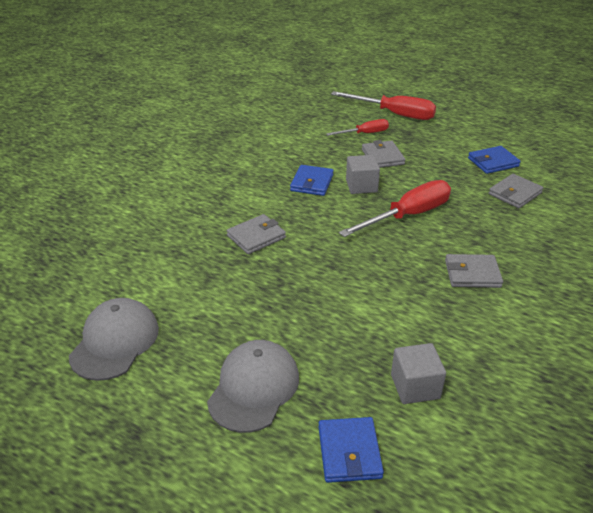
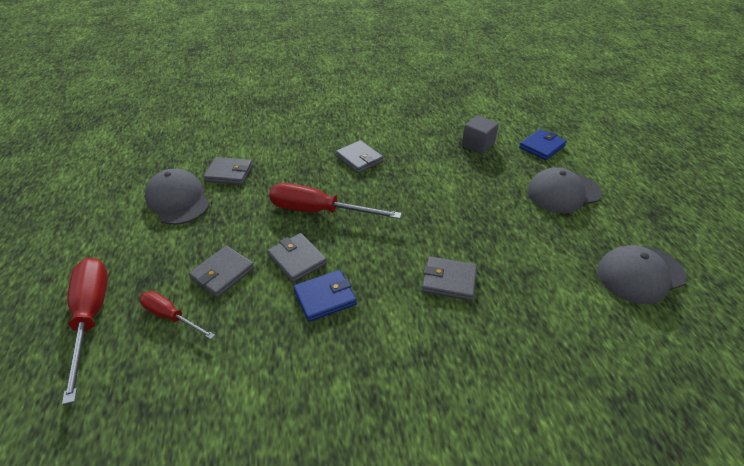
camera: 130 degrees left, 5 degrees up
(361, 186) = (297, 259): grey cube -> grey wallet
(493, 162) = (178, 200): blue wallet -> grey cap

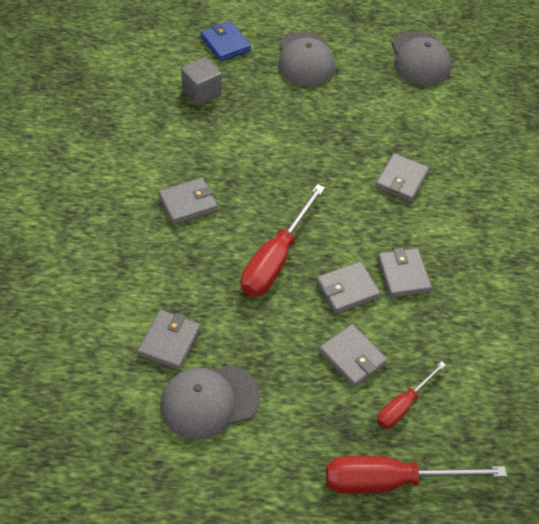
camera: 80 degrees left, 10 degrees up
(325, 297) = (403, 275): blue wallet -> grey wallet

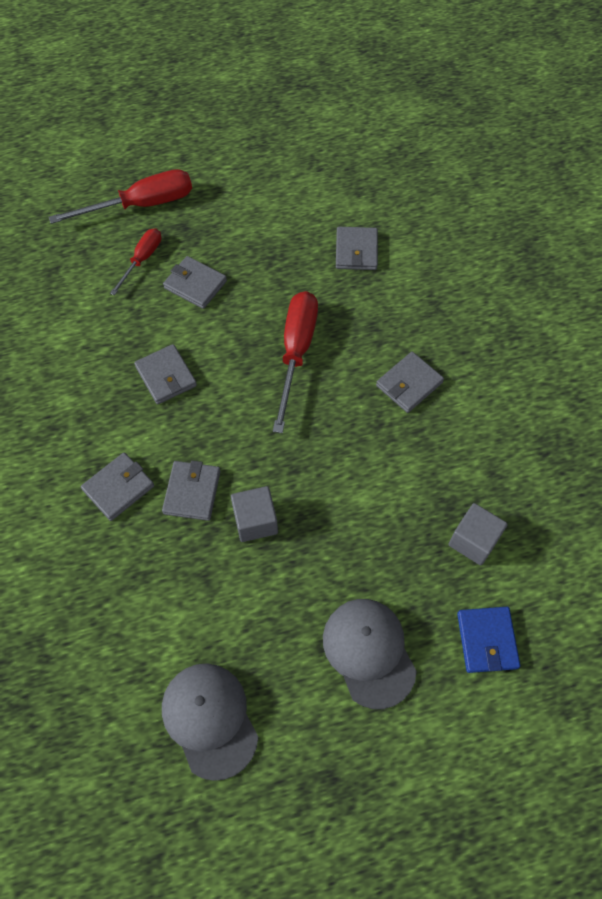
camera: 165 degrees right, 10 degrees up
(209, 401) = (301, 218): grey cap -> none
(225, 44) = (487, 640): blue wallet -> blue wallet turned 45 degrees clockwise
(347, 290) = (217, 344): grey wallet -> grey wallet (118, 488)
(357, 148) = (255, 521): none -> grey cube

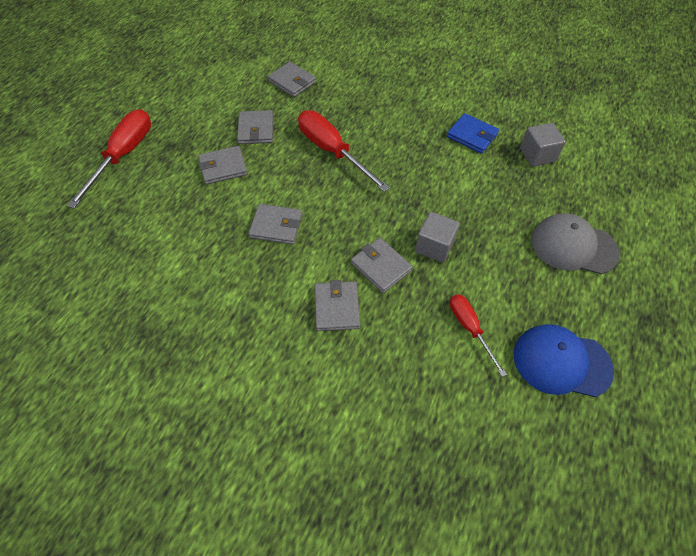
camera: 50 degrees left, 5 degrees down
(142, 260) = (168, 182): red screwdriver -> red screwdriver (470, 328)
(210, 719) = (561, 362): grey cap -> blue cap
(409, 384) = (409, 117): grey wallet -> grey wallet (256, 129)
(487, 640) = (605, 188): blue wallet -> blue wallet (472, 135)

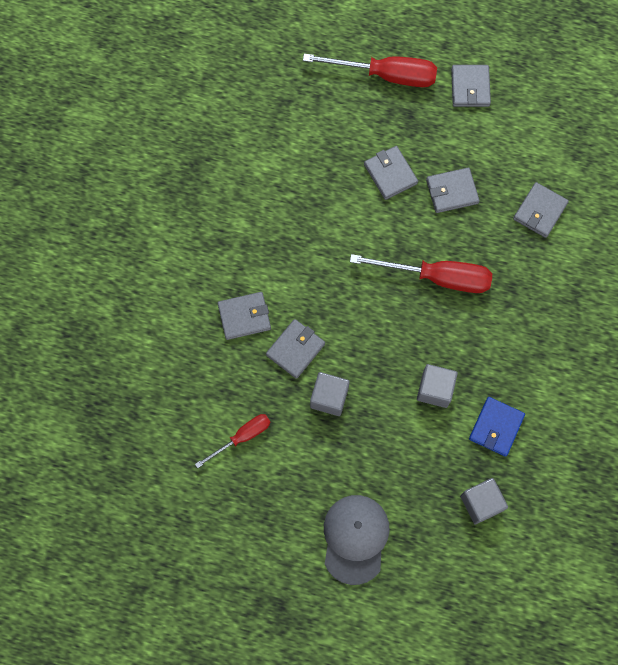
camera: 80 degrees right, 15 degrees up
(276, 226) = (325, 244): grey wallet -> grey wallet (470, 87)
(332, 151) = (437, 277): red screwdriver -> red screwdriver turned 60 degrees clockwise
(435, 168) = (435, 389): none -> grey cube
(561, 362) = (221, 520): blue cap -> none

